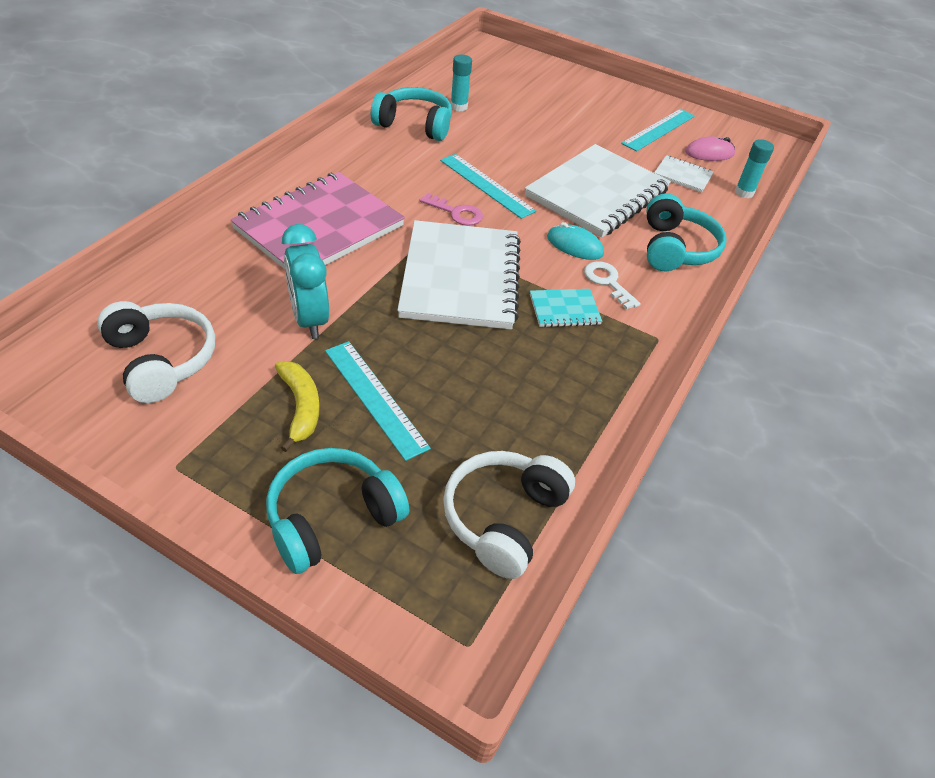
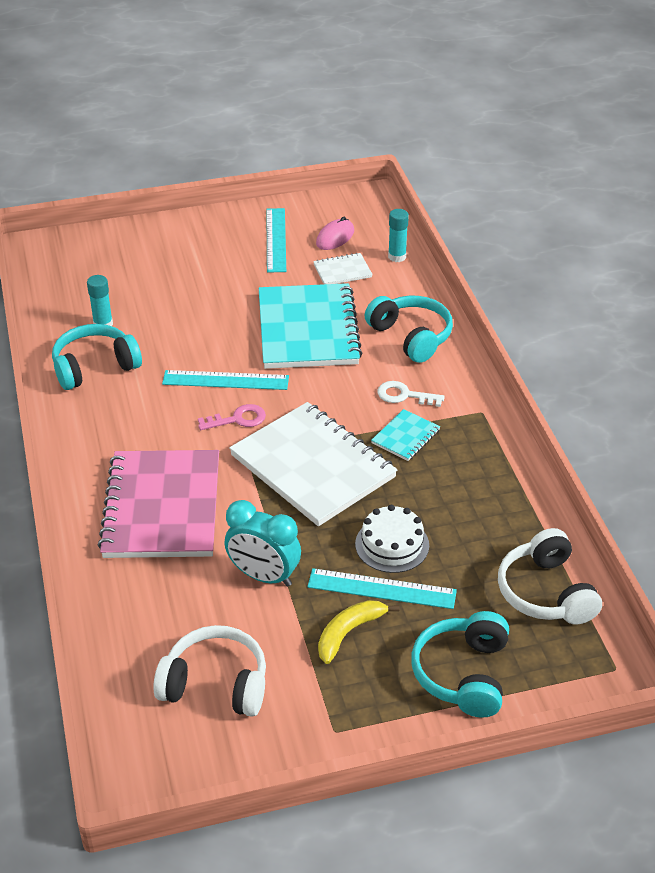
camera: 40 degrees left, 5 degrees down
(301, 407) = (348, 633): yellow banana -> yellow banana turned 75 degrees counterclockwise
(433, 374) = (392, 545): none -> white cake
(574, 246) = (349, 384): turquoise mouse -> none
(597, 194) = (308, 329): white notebook -> turquoise notebook

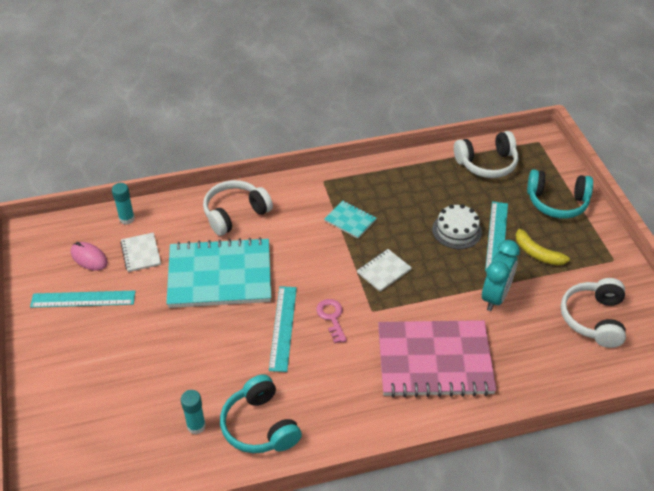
camera: 90 degrees left, 5 degrees up
(313, 466) = (383, 271): white notebook -> white notebook, size x0.44
(404, 395) = (304, 220): white key -> none
(411, 337) = (235, 214): turquoise headphones -> white headphones

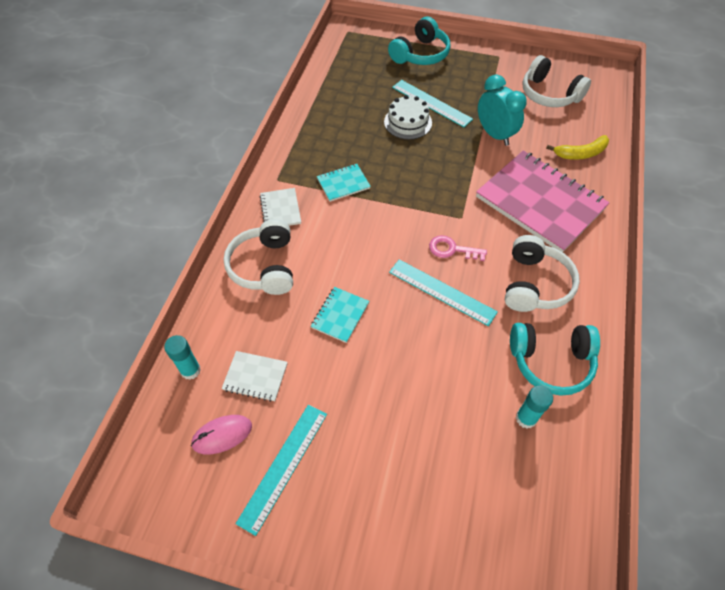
camera: 60 degrees left, 10 degrees up
(220, 275) = (340, 315): turquoise notebook -> turquoise notebook, size x0.44
(383, 271) = (421, 189): white notebook -> white notebook (280, 209)
(434, 361) = (540, 202): pink notebook -> pink notebook turned 75 degrees counterclockwise
(487, 163) = (347, 69): white headphones -> white headphones (534, 284)
(536, 253) = (464, 90): yellow banana -> yellow banana (581, 153)

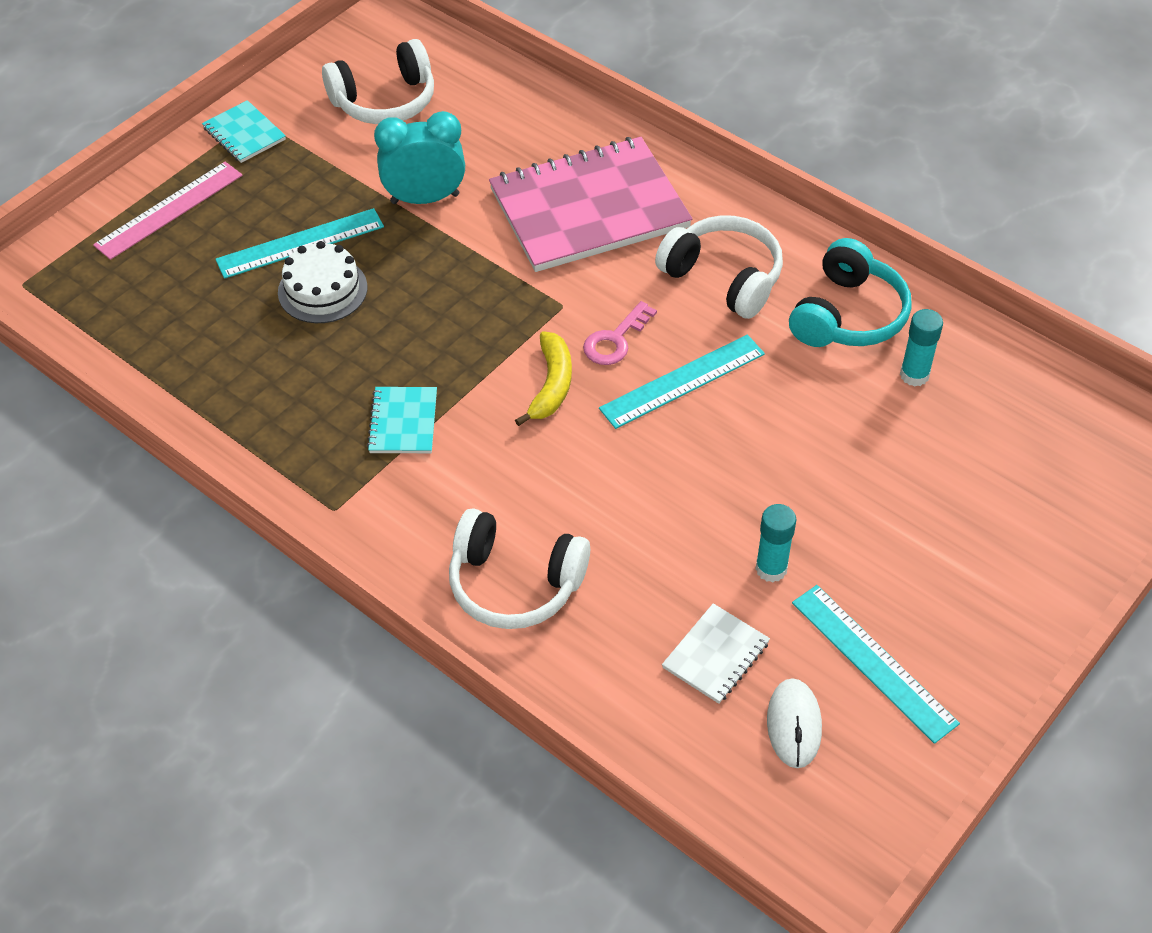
camera: 65 degrees left, 5 degrees down
(190, 370) = (663, 739): turquoise glue stick -> turquoise glue stick (771, 569)
(222, 435) = (794, 725): pink mouse -> white mouse
(280, 209) = (406, 525): white notebook -> none
(340, 315) = (660, 515): turquoise notebook -> turquoise notebook (244, 134)
(420, 54) = (169, 210): turquoise headphones -> pink ruler
(581, 153) = (527, 124): yellow banana -> yellow banana (551, 385)

